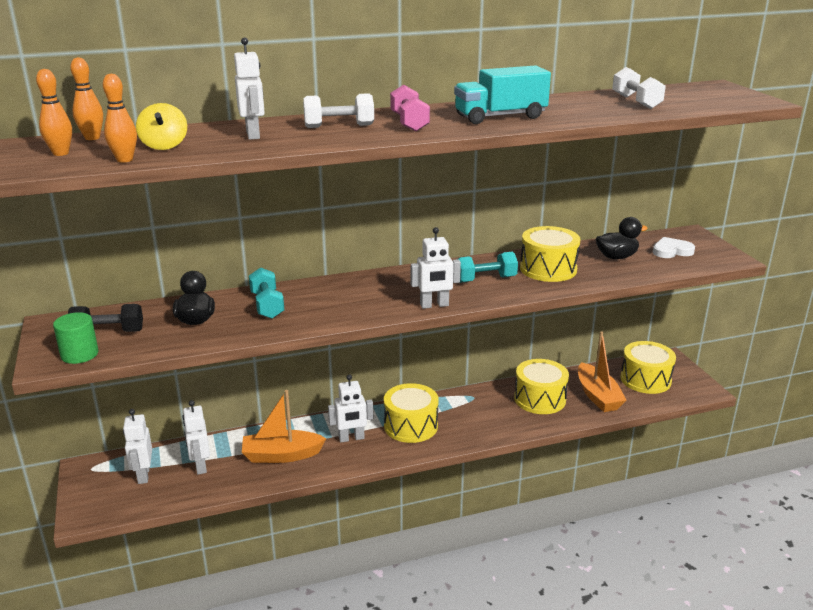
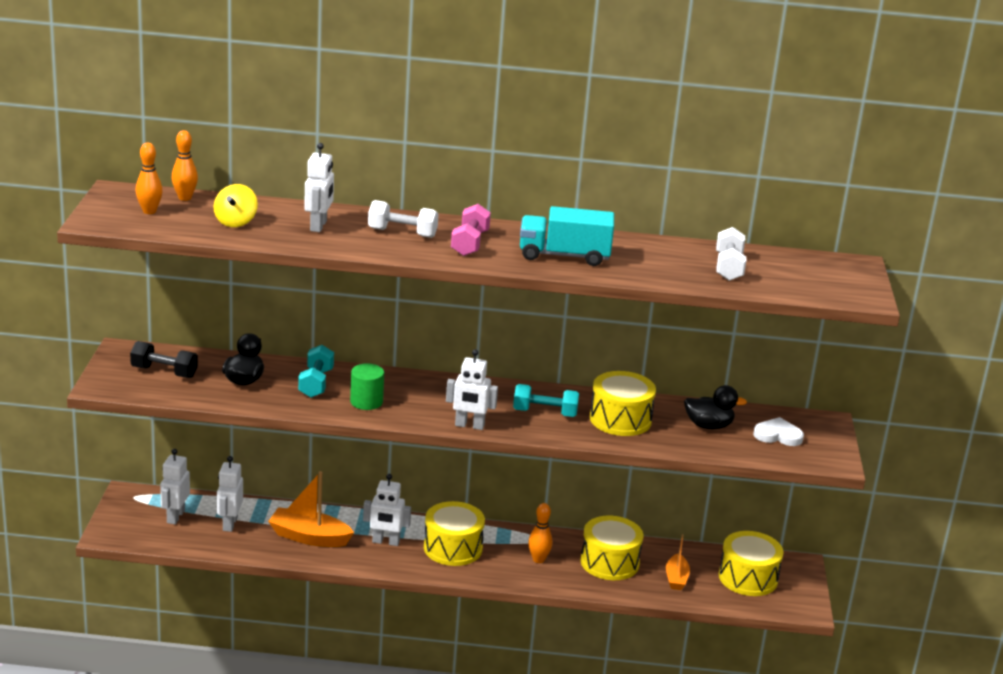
camera: 20 degrees right, 0 degrees up
(79, 354) = (131, 386): green cylinder -> green cylinder (366, 402)
(125, 160) = (193, 231): orange bowling pin -> orange bowling pin (538, 559)
(597, 396) = (676, 578): orange boat -> orange boat, size x0.60

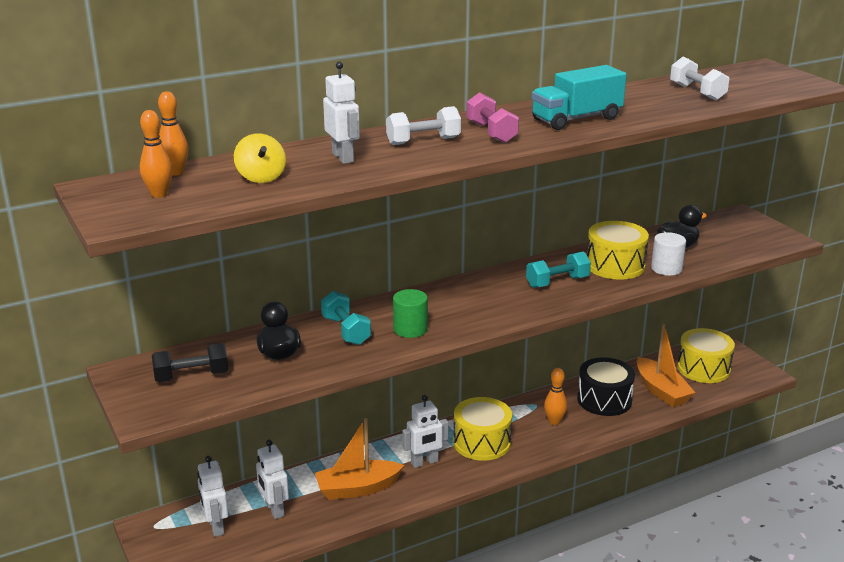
camera: 30 degrees left, 0 degrees up
(469, 426) = (518, 315): white robot -> none
(609, 562) = (604, 400): yellow drum -> black drum
(664, 440) = (666, 268): none -> white cylinder
(676, 578) = (661, 391): orange boat -> orange boat, size x1.66
(778, 435) = (728, 235): white heart -> none

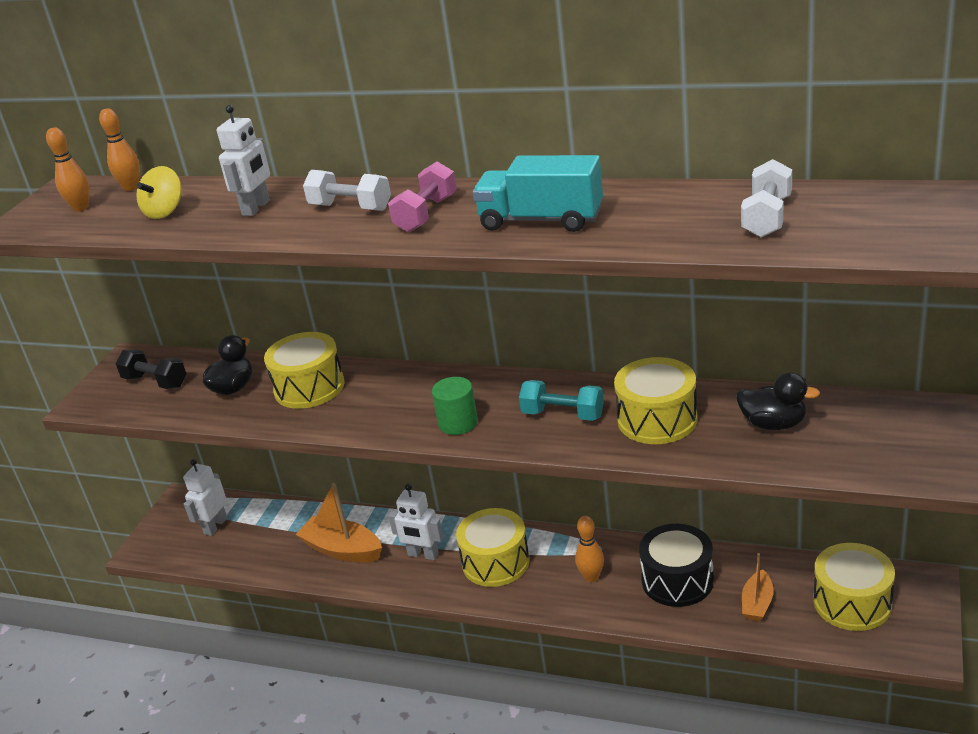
camera: 50 degrees right, 5 degrees up
(274, 510) = (266, 534): white robot -> none
(346, 331) = (309, 387): turquoise dumbbell -> yellow drum
(410, 329) = (355, 409): green cylinder -> green cylinder (458, 423)
(661, 391) = (757, 603): orange boat -> orange boat, size x0.60
(666, 268) = (707, 448): white cylinder -> none

